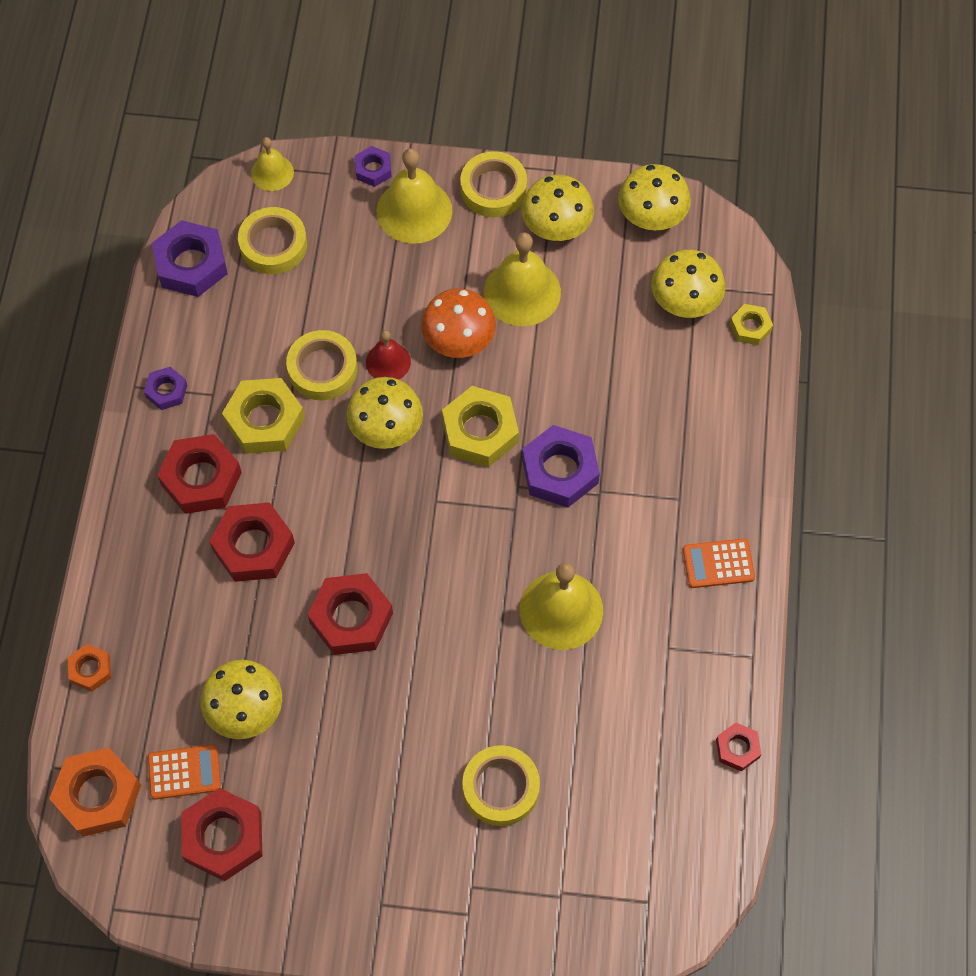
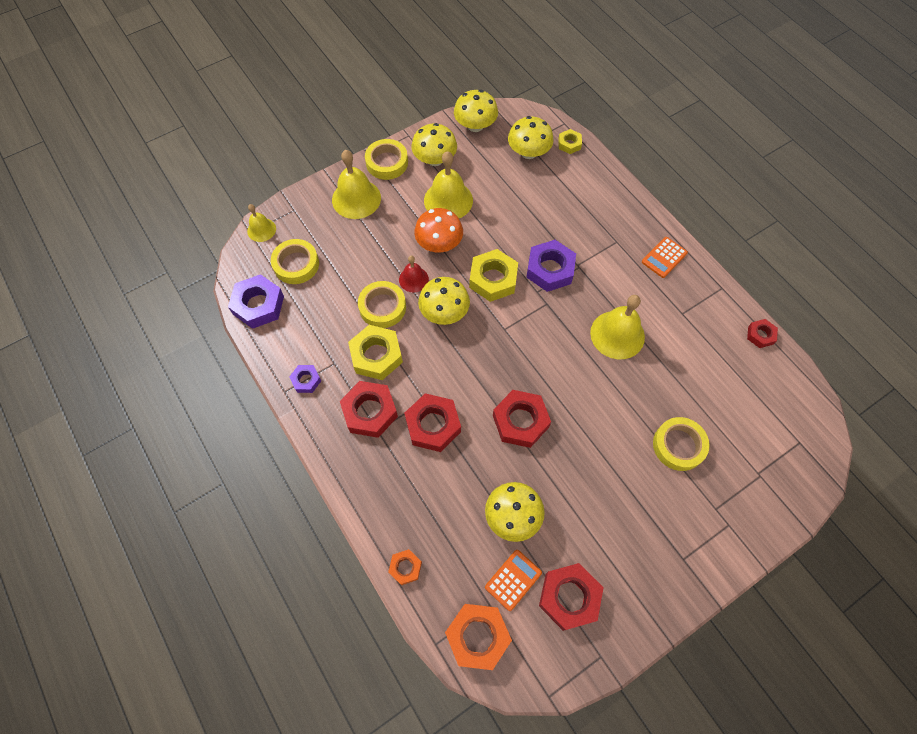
camera: 40 degrees left, 0 degrees up
(373, 169) = (315, 193): purple nut -> none

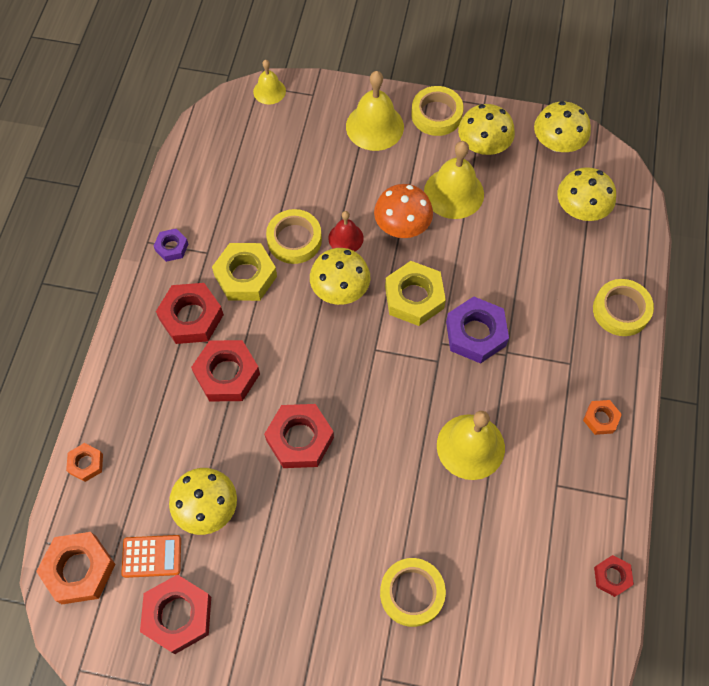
camera: 45 degrees right, 0 degrees up
(258, 305) = (201, 153): purple nut -> none
(296, 264) = (265, 144): yellow tape -> yellow tape (621, 310)
(569, 144) = (632, 233): yellow nut -> none
(664, 257) = (600, 419): orange calculator -> orange nut

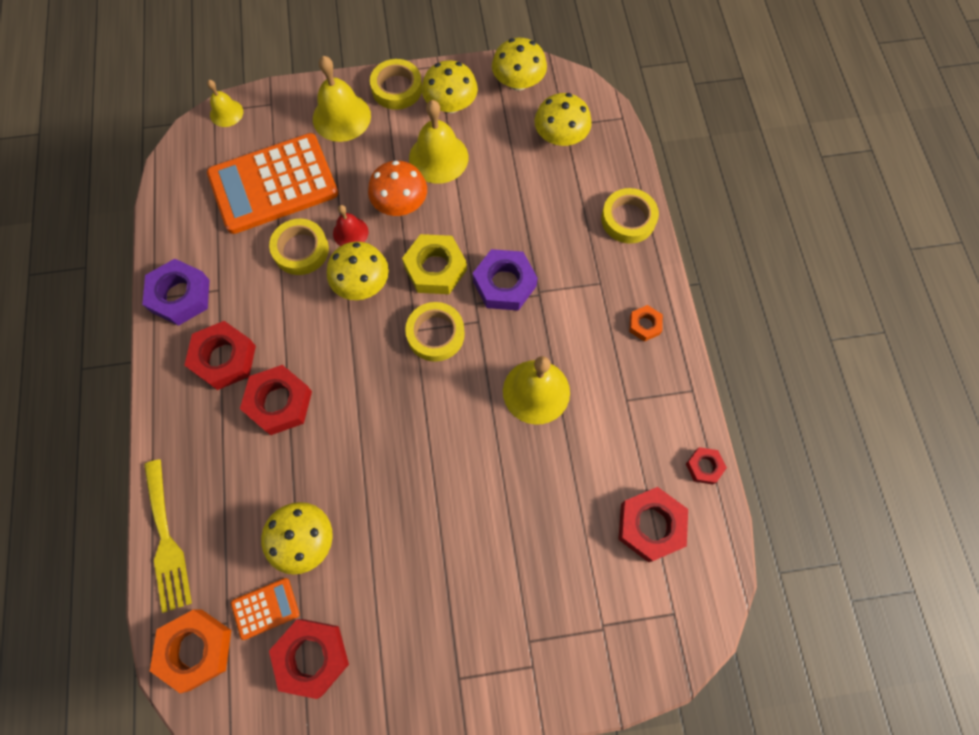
camera: 20 degrees left, 5 degrees up
(86, 463) = (166, 540): orange nut -> yellow fork
(172, 247) = (180, 296): purple nut -> purple nut, size x1.85
(245, 276) = (265, 300): yellow nut -> none
(290, 171) = (273, 184): none -> orange calculator
(300, 439) = (372, 441): red nut -> red nut (650, 525)
(412, 593) = (529, 550): yellow tape -> yellow tape (435, 334)

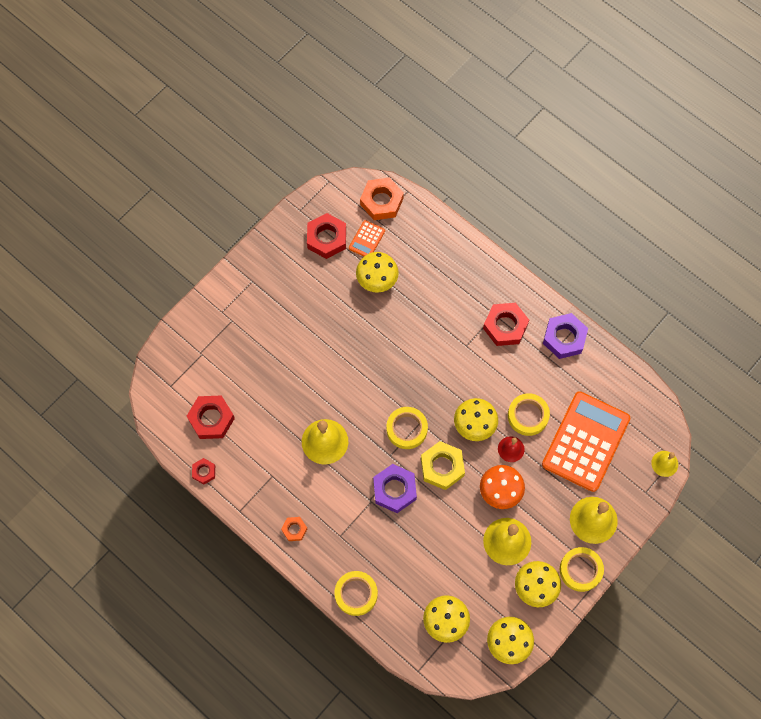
camera: 140 degrees right, 0 degrees up
(166, 540) = (441, 229): yellow fork -> none
(279, 402) = (454, 328): red nut -> none

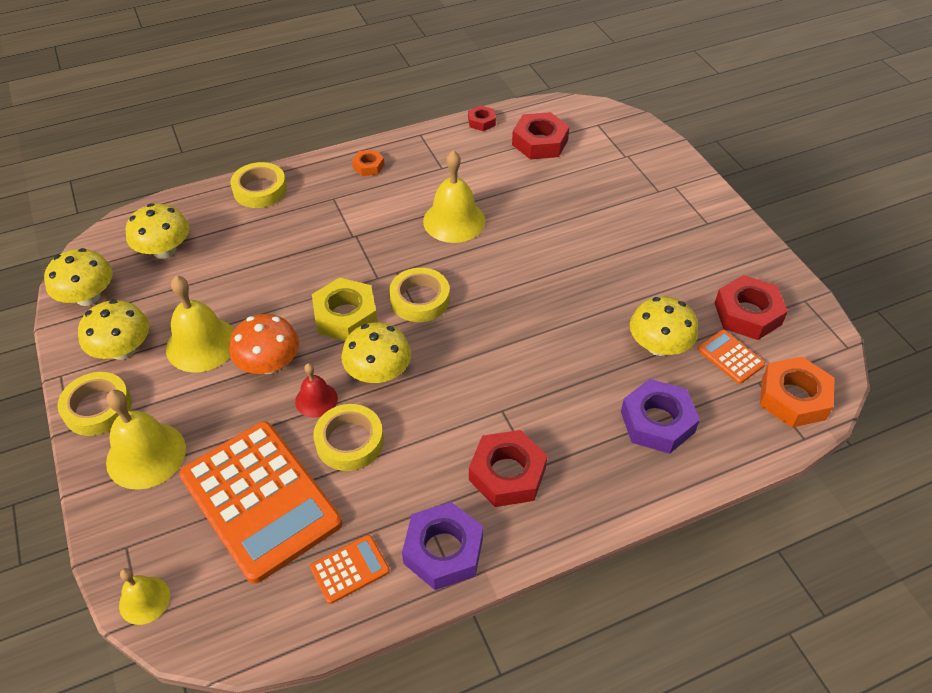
camera: 115 degrees right, 20 degrees down
(394, 490) = (350, 261): purple nut -> purple nut (657, 422)
(597, 376) = (350, 569): none -> orange calculator

